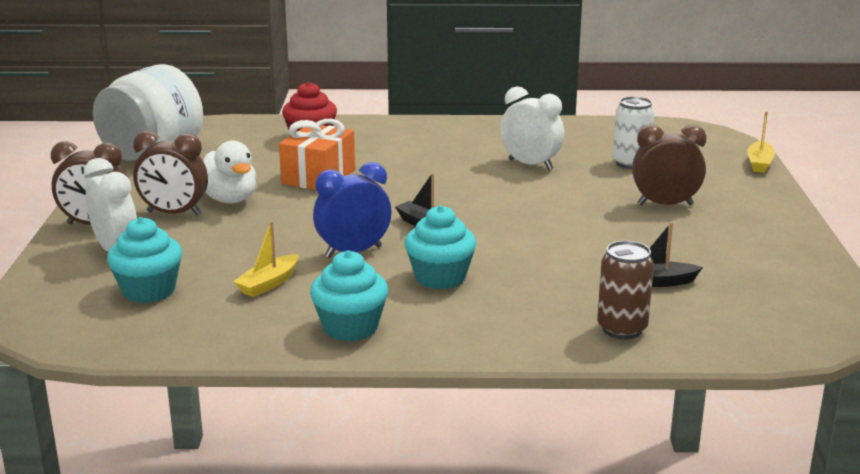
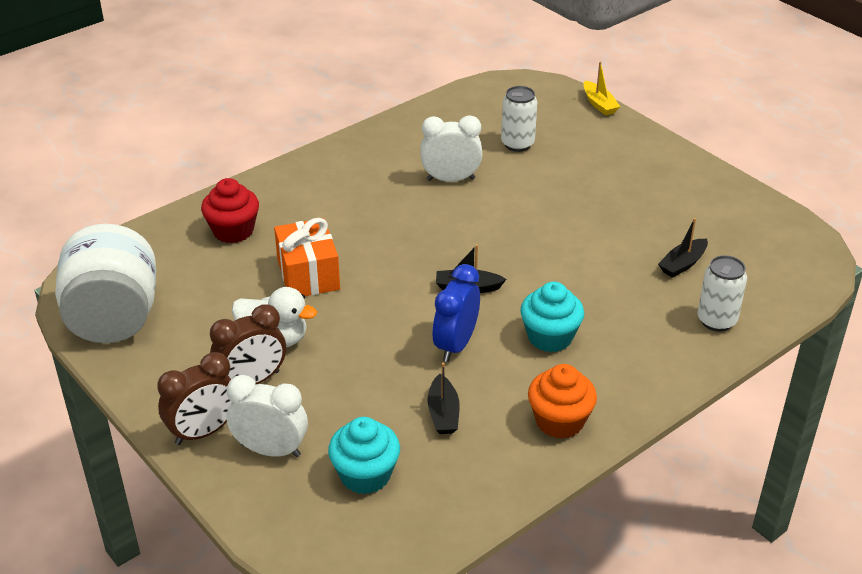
camera: 40 degrees left, 15 degrees up
(269, 284) = (443, 413): yellow boat -> black boat
(350, 327) = (559, 421): turquoise cupcake -> orange cupcake
(622, 329) = (716, 320): brown can -> white can
(665, 204) = (594, 180): brown clock -> none

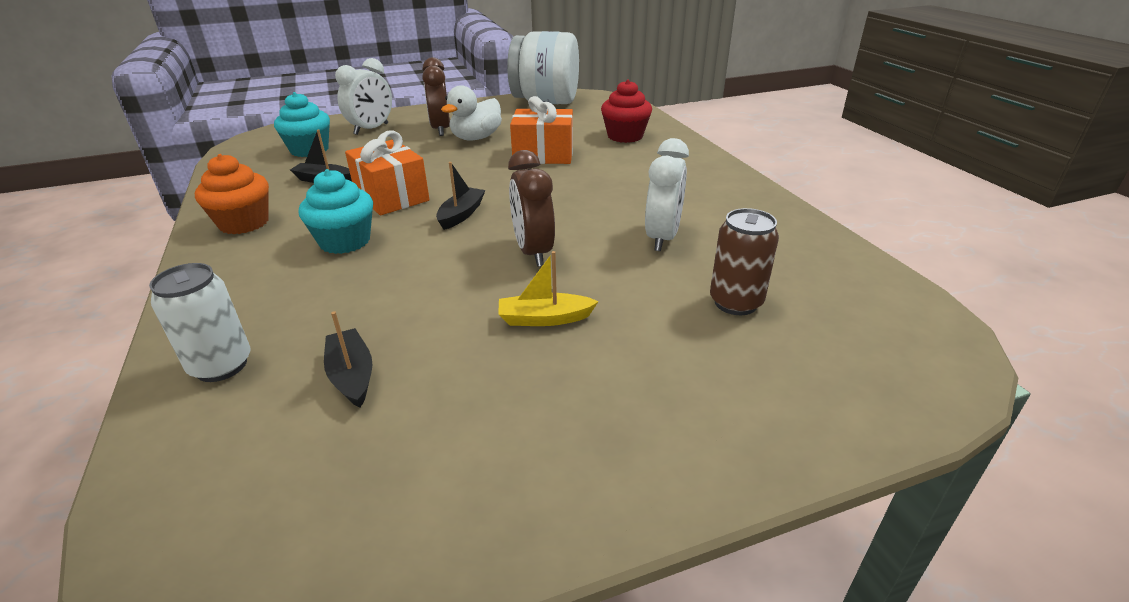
camera: 110 degrees right, 5 degrees down
(203, 432) = (412, 115): brown clock -> brown clock (533, 252)
(455, 345) = (391, 197): blue clock -> orange gift
(517, 144) = (735, 302): white can -> brown can
(599, 104) = (872, 433): yellow boat -> yellow boat (544, 319)

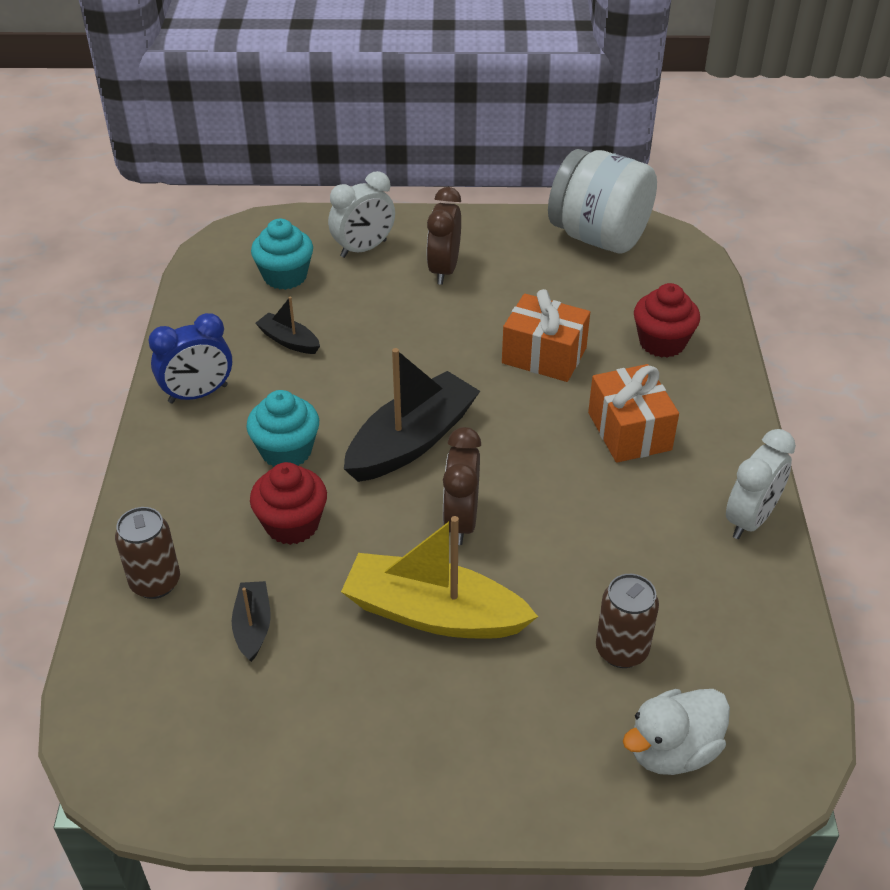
camera: 20 degrees right, 10 degrees up
(221, 365) = (155, 582): white can -> brown can
(244, 223) = (198, 394): orange cupcake -> blue clock
(368, 287) = (292, 524): none -> red cupcake
(391, 197) = (350, 390): orange gift -> orange gift (629, 431)
(461, 214) = (412, 441): black boat -> black boat, size x2.05
(476, 138) = (479, 300): white duck -> white duck (672, 750)
(544, 319) = (433, 613): yellow boat -> yellow boat, size x2.05
(662, 238) = (603, 539): white clock -> white clock (750, 519)

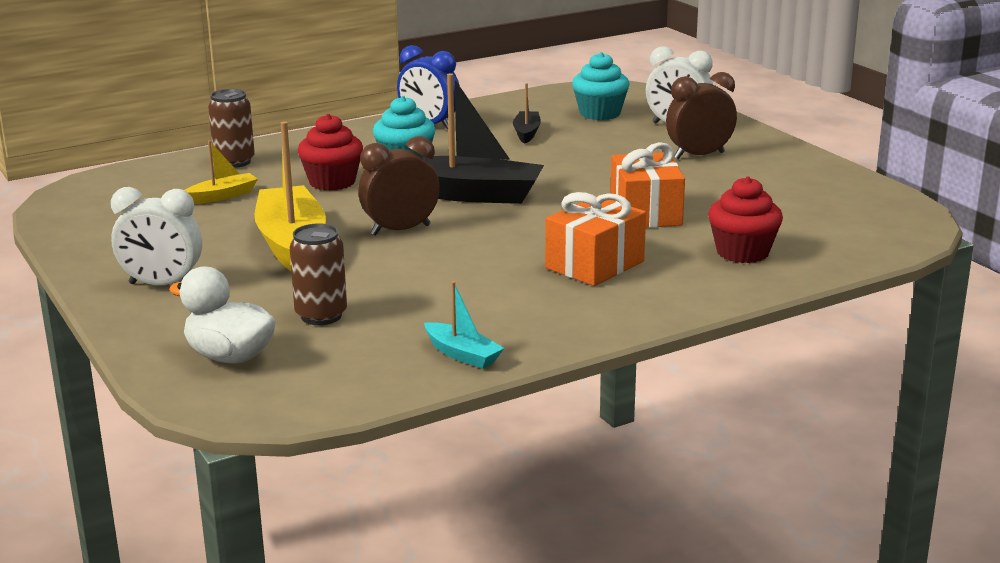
camera: 60 degrees right, 20 degrees down
(253, 626) = (222, 196): black boat -> yellow boat
(599, 237) = (856, 196): white jar -> none
(750, 519) = (545, 336): white clock -> white clock (162, 285)
(756, 583) = (462, 354): none -> turquoise boat

